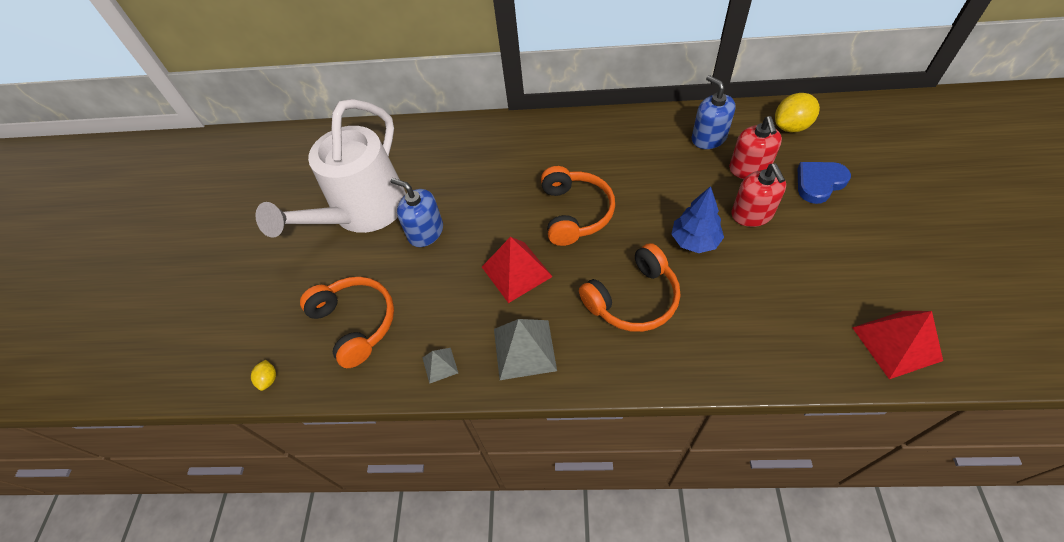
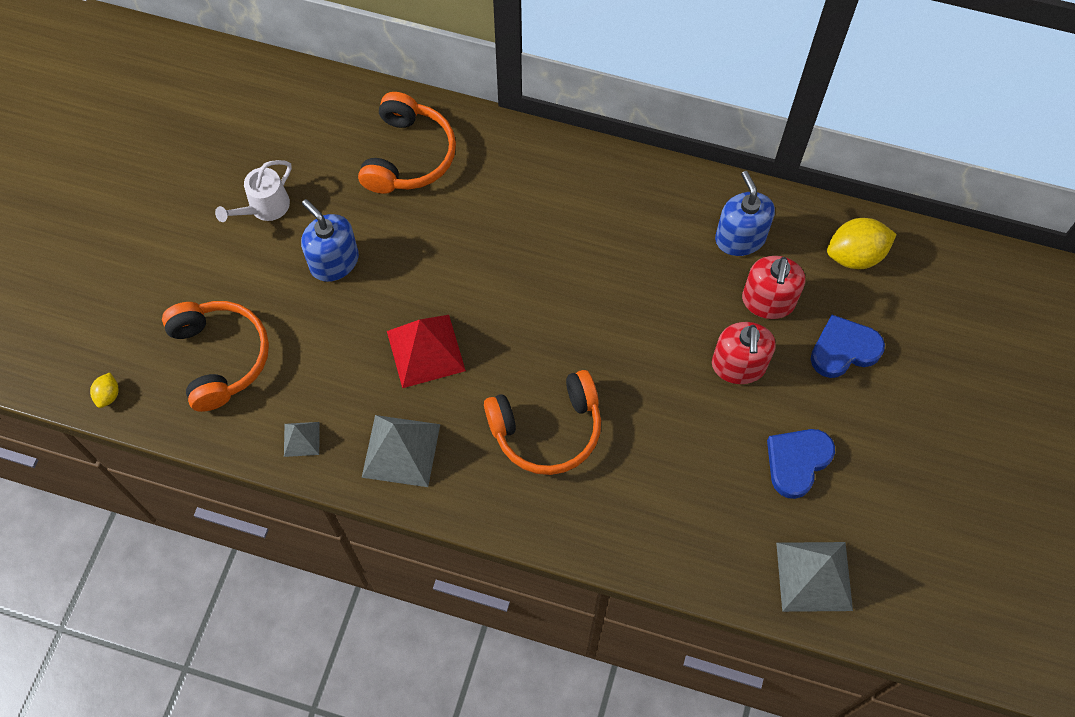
camera: 10 degrees right, 10 degrees up
(362, 213) = (264, 208): white watering can -> white watering can, size x0.41
(574, 213) = (524, 293): orange headphones -> orange headphones (408, 156)
(694, 241) = (652, 379): blue tree -> none
(832, 265) = (797, 462): none -> blue heart
(896, 344) = (814, 576): red pyramid -> grey pyramid

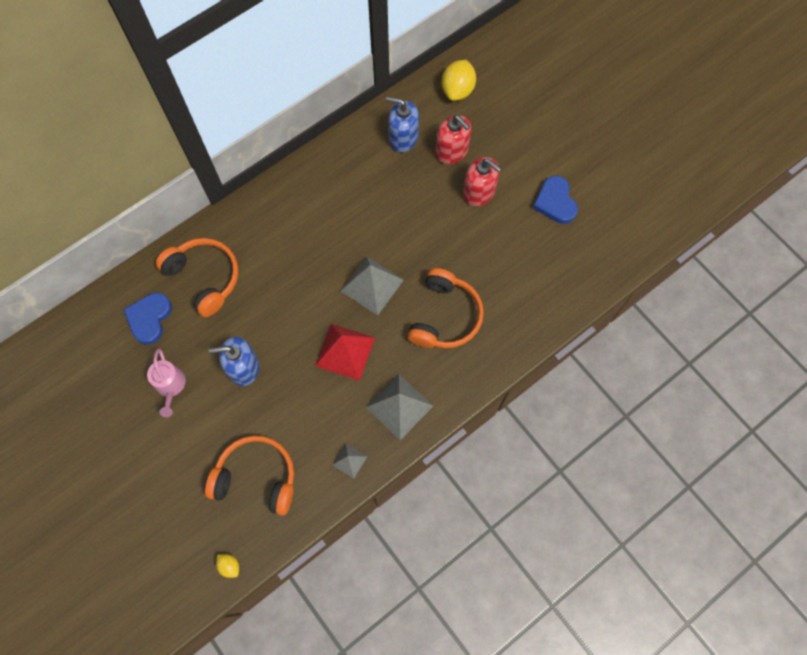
camera: 55 degrees left, 5 degrees up
(264, 208) = (171, 386): white watering can -> pink watering can
(814, 576) = (623, 239): grey pyramid -> grey pyramid (372, 285)
(843, 349) = (508, 134): blue heart -> blue heart (149, 318)

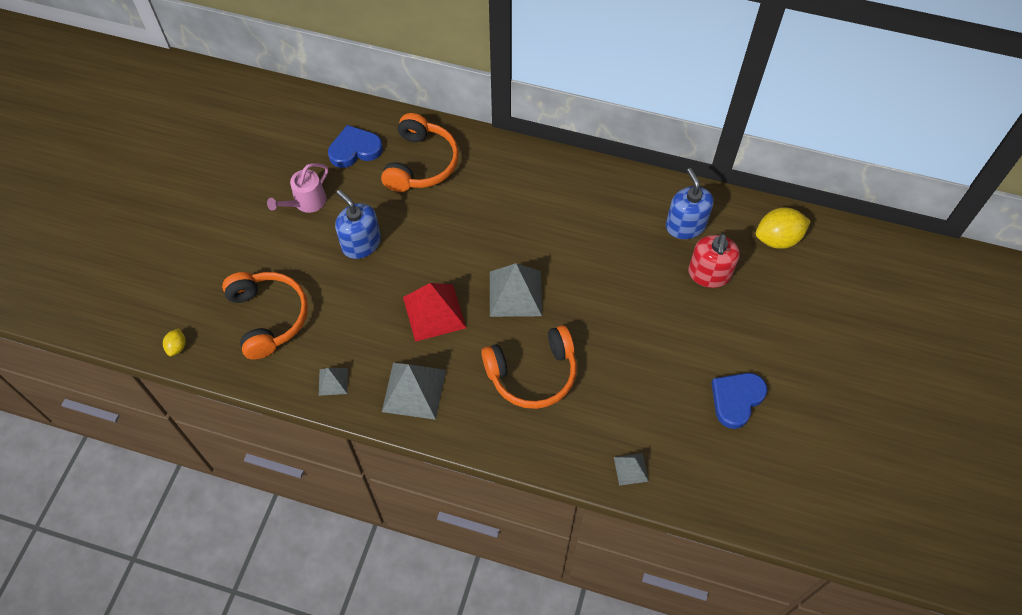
camera: 55 degrees right, 10 degrees down
(479, 192) = (686, 324): red soap dispenser -> none
(559, 301) = (631, 469): none -> grey pyramid

